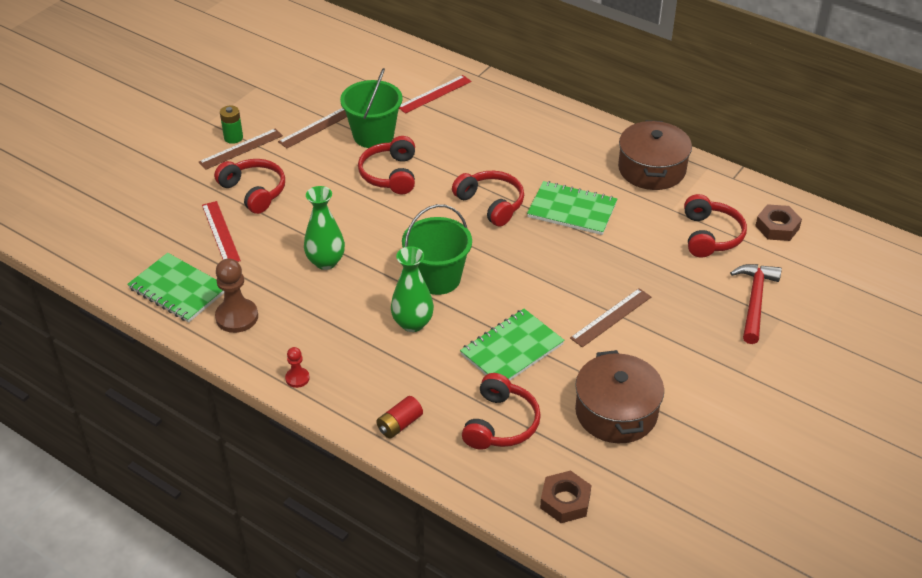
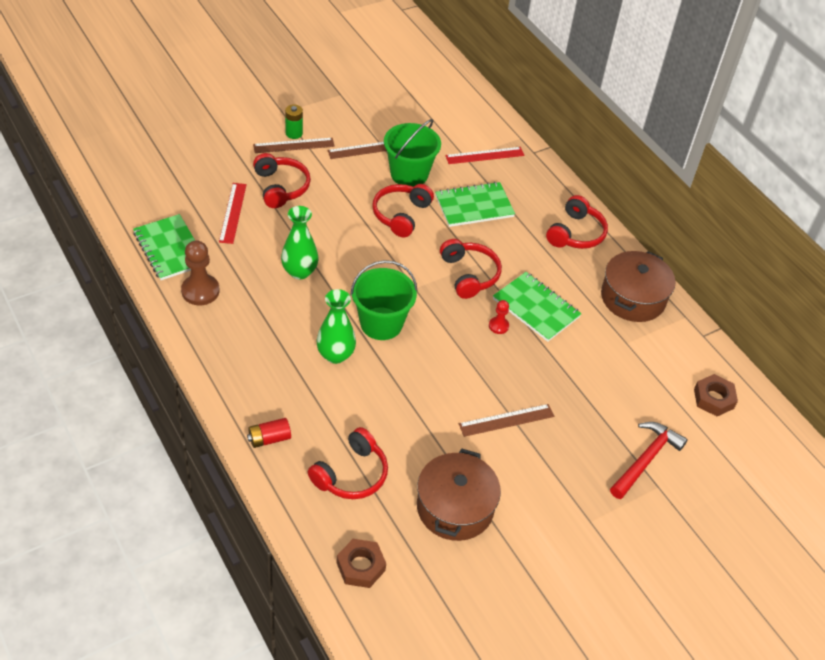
camera: 20 degrees right, 5 degrees up
(297, 378) = (214, 363): red pawn -> red pawn (498, 326)
(512, 349) = (403, 413): green notebook -> green notebook (474, 206)
(710, 236) = (646, 382): red headphones -> red headphones (576, 233)

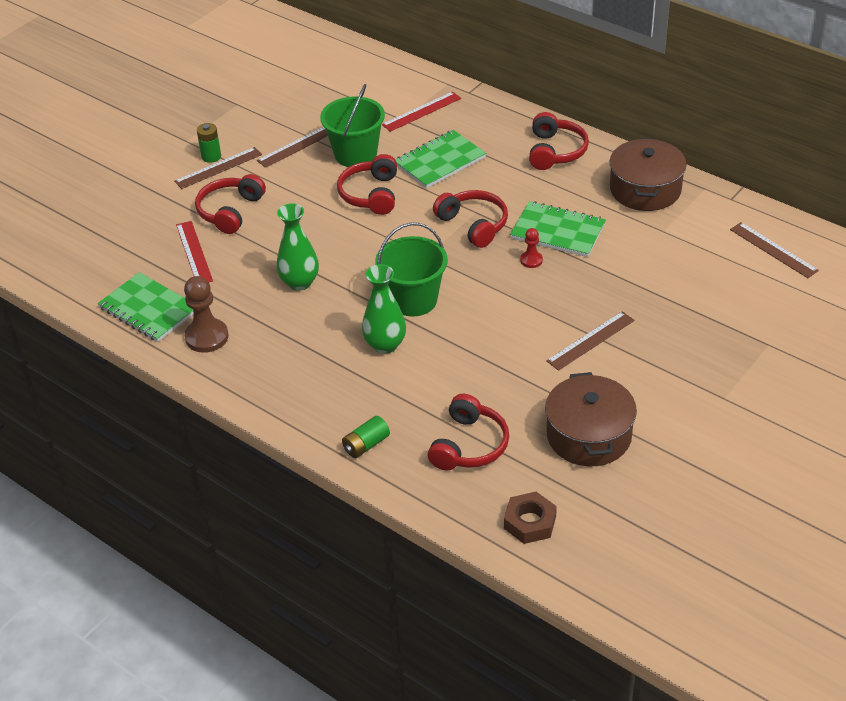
camera: 15 degrees left, 5 degrees down
(269, 439) = (366, 445): red battery -> green battery
(281, 187) = (230, 211): red headphones -> red headphones turned 120 degrees counterclockwise
(645, 459) = (742, 325): red hammer -> none
(713, 398) = (773, 250): brown nut -> brown ruler

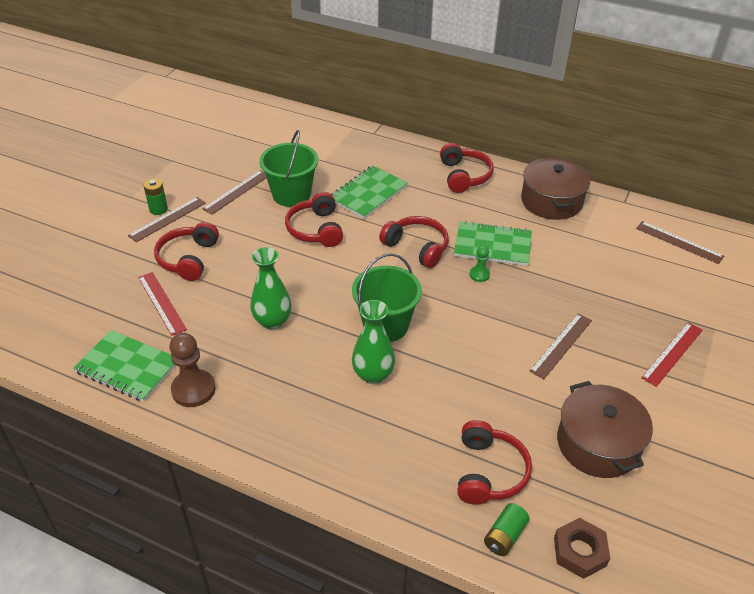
camera: 15 degrees left, 0 degrees up
(366, 445) = (387, 487): green battery -> green battery (505, 536)
(421, 111) = (338, 152): red ruler -> red ruler (672, 353)
(531, 260) = (479, 274): red pawn -> green pawn

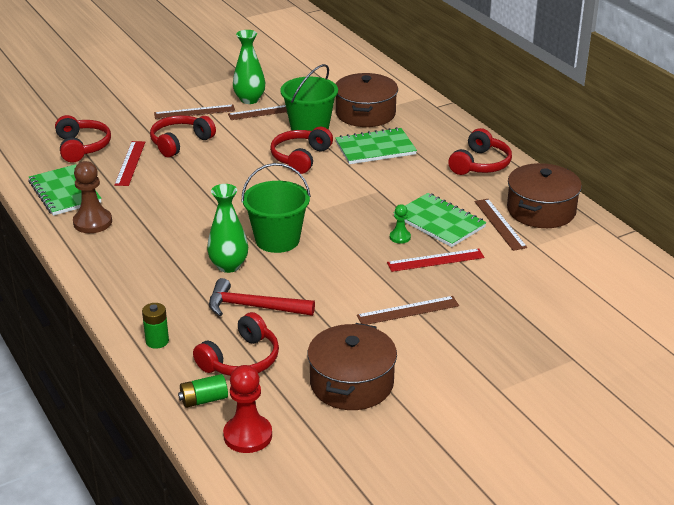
camera: 35 degrees right, 10 degrees down
(158, 209) = (195, 103): green battery -> green battery (157, 341)
(272, 321) = (195, 204): green vase -> green vase (249, 100)
(324, 162) = (365, 113): none -> brown pot
(417, 247) = (370, 199): red headphones -> red headphones (82, 147)
(440, 408) = (254, 307): none -> red hammer
(579, 552) = (248, 435): brown nut -> red pawn
(672, 353) = (504, 357): red ruler -> red ruler (435, 260)
(679, 242) = (630, 286): brown ruler -> brown ruler (500, 224)

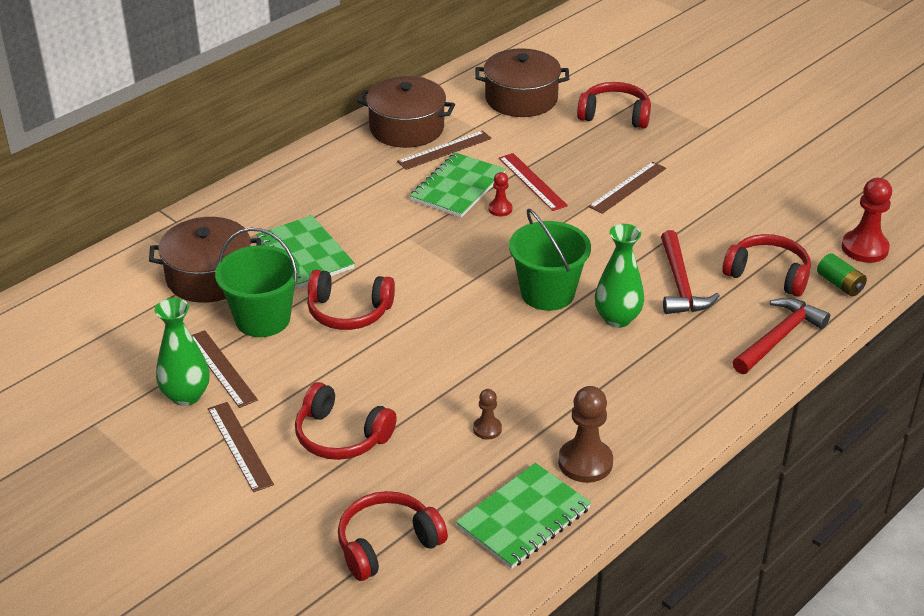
camera: 105 degrees left, 5 degrees up
(130, 163) = (417, 473): red ruler -> none
(150, 192) = (487, 429): none -> brown pawn
(157, 341) = (778, 337): green battery -> red hammer
(351, 383) = (755, 203): brown pot -> brown pot (521, 99)
(400, 237) = (500, 209): green pawn -> red pawn
(408, 310) = (627, 187): brown ruler -> brown ruler turned 75 degrees clockwise
(480, 164) = (320, 173): red headphones -> red headphones (615, 115)

